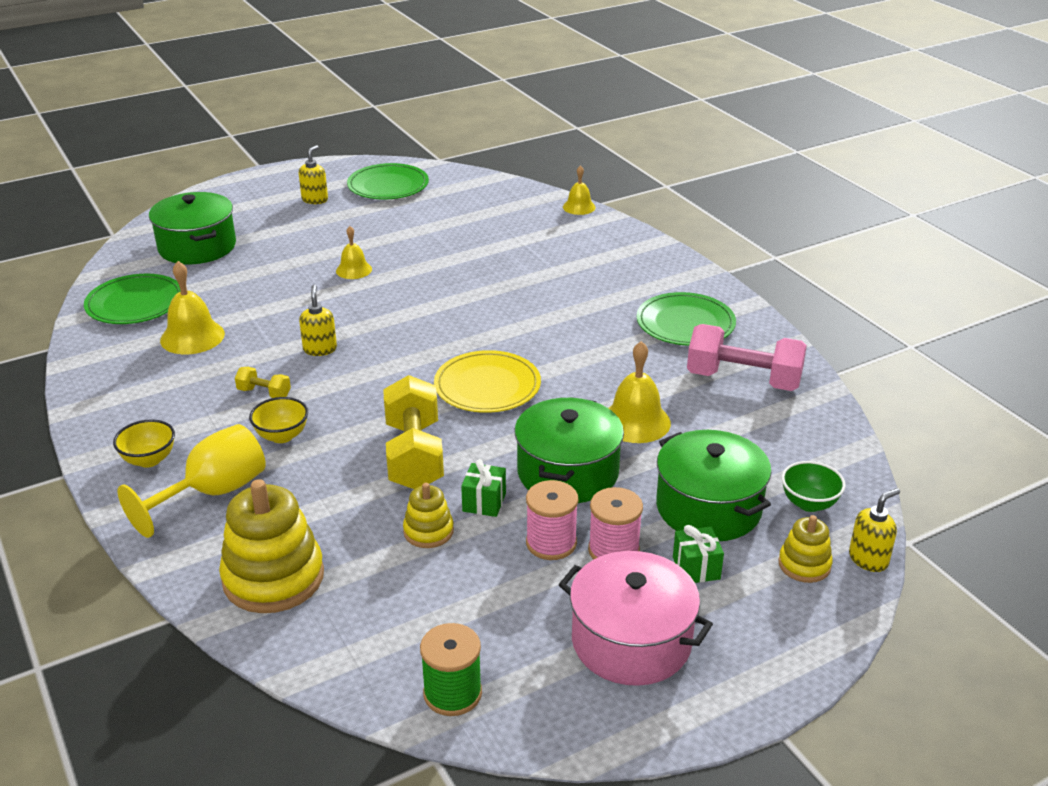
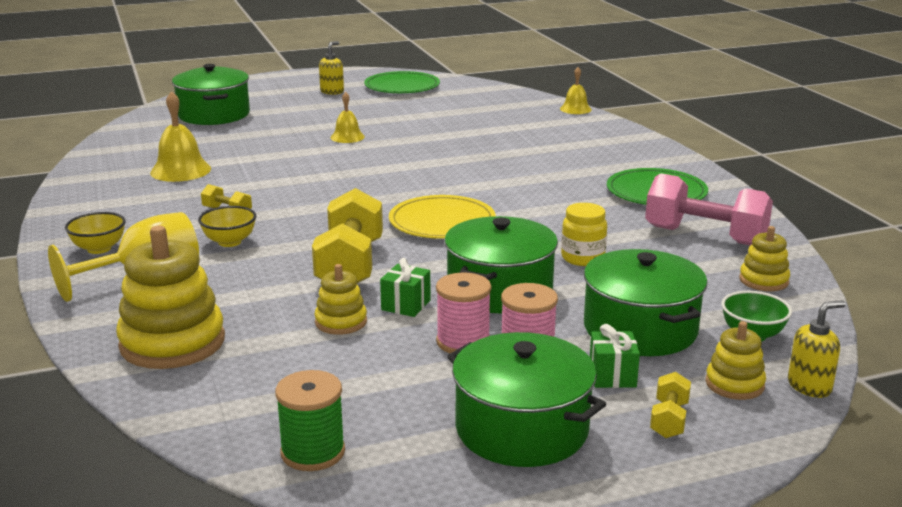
camera: 10 degrees right, 10 degrees down
(135, 303) = (141, 146): green plate -> none
(320, 349) = (293, 186): yellow soap dispenser -> none
(631, 641) = (522, 429): pink pot -> green pot
(635, 421) = (582, 258): yellow bell -> yellow jar
(756, 613) = (669, 419): none -> yellow dumbbell
(807, 433) = (763, 280): none -> yellow stacking toy

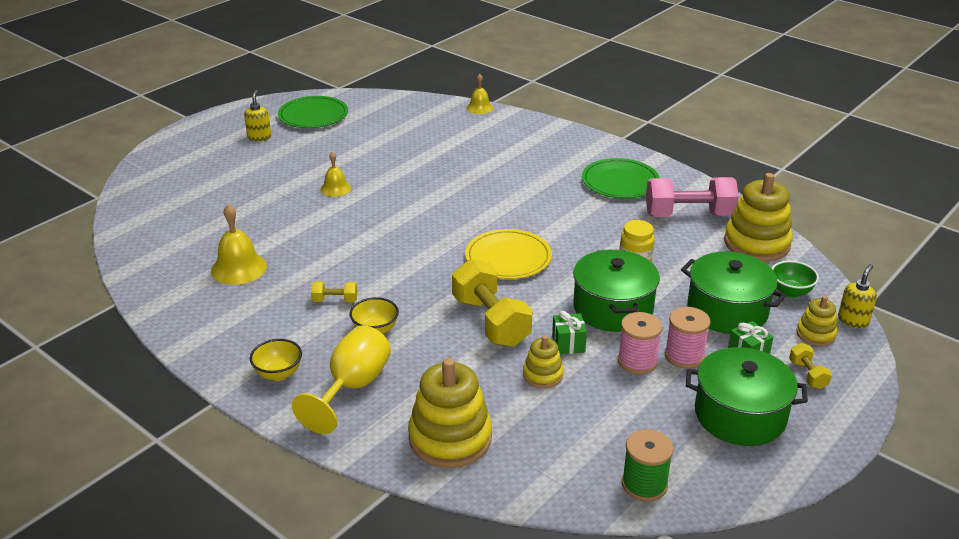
camera: 30 degrees left, 10 degrees up
(214, 115) = (185, 194): green pot -> none
(763, 280) = (756, 243): yellow stacking toy -> yellow stacking toy, size x1.91

